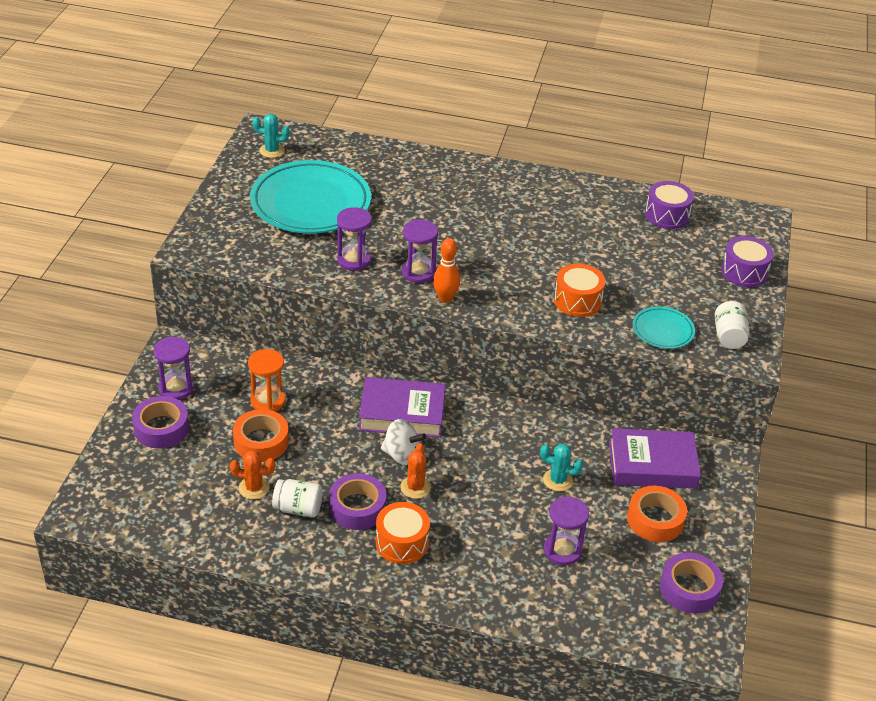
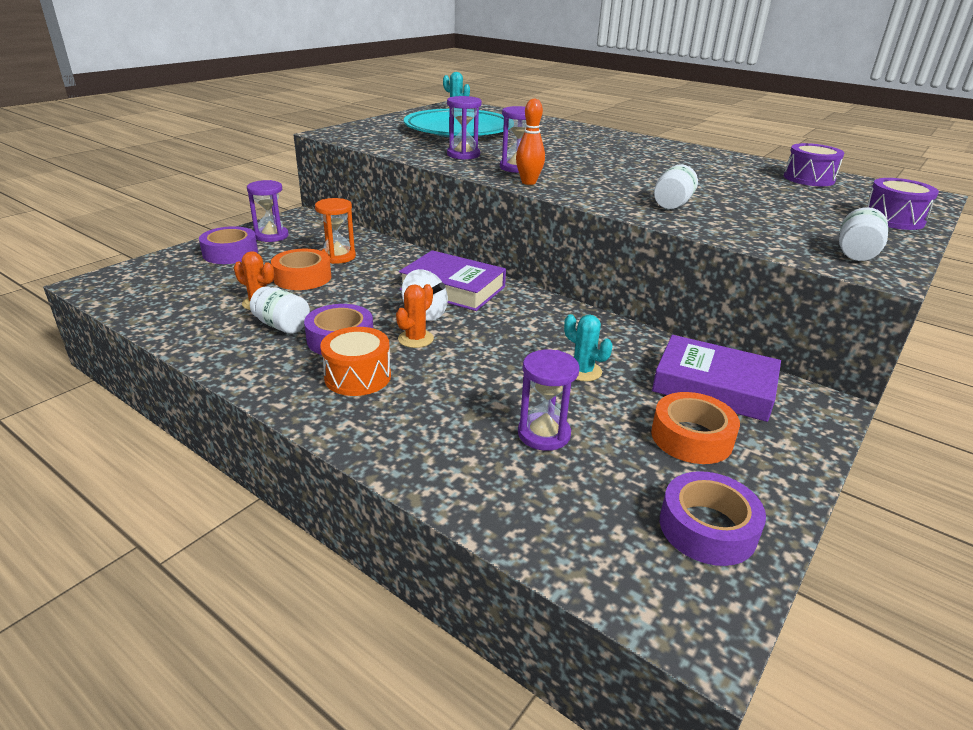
camera: 25 degrees right, 10 degrees down
(577, 301) = (672, 204): orange drum -> white jar
(662, 331) = (766, 236): turquoise plate -> none

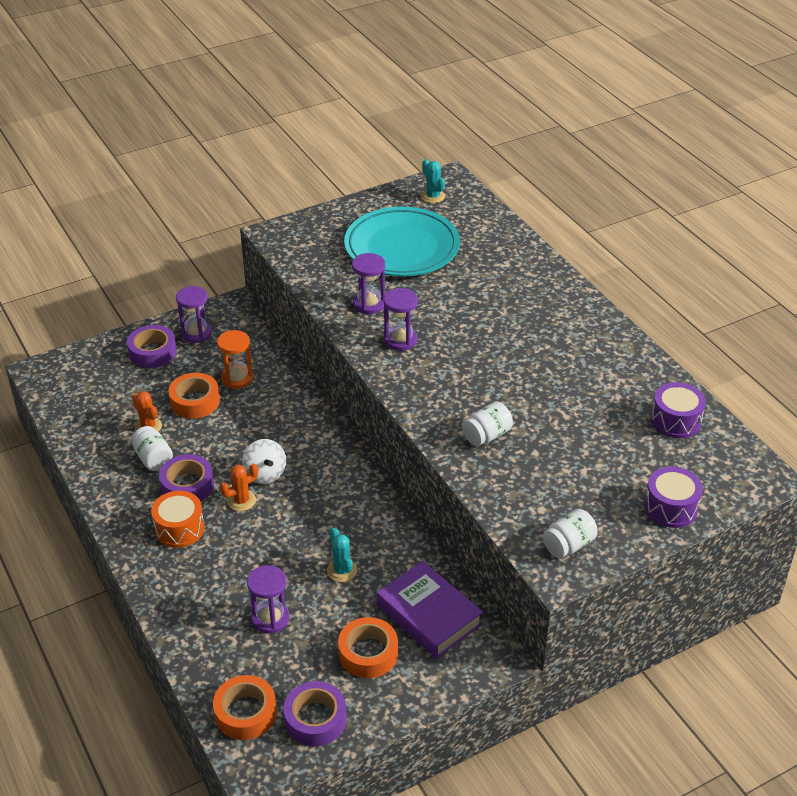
camera: 25 degrees right, 10 degrees up
(453, 288) = (307, 447): purple book -> none
(528, 182) = (390, 369): orange bowling pin -> none
(610, 551) = (245, 713): none -> orange tape

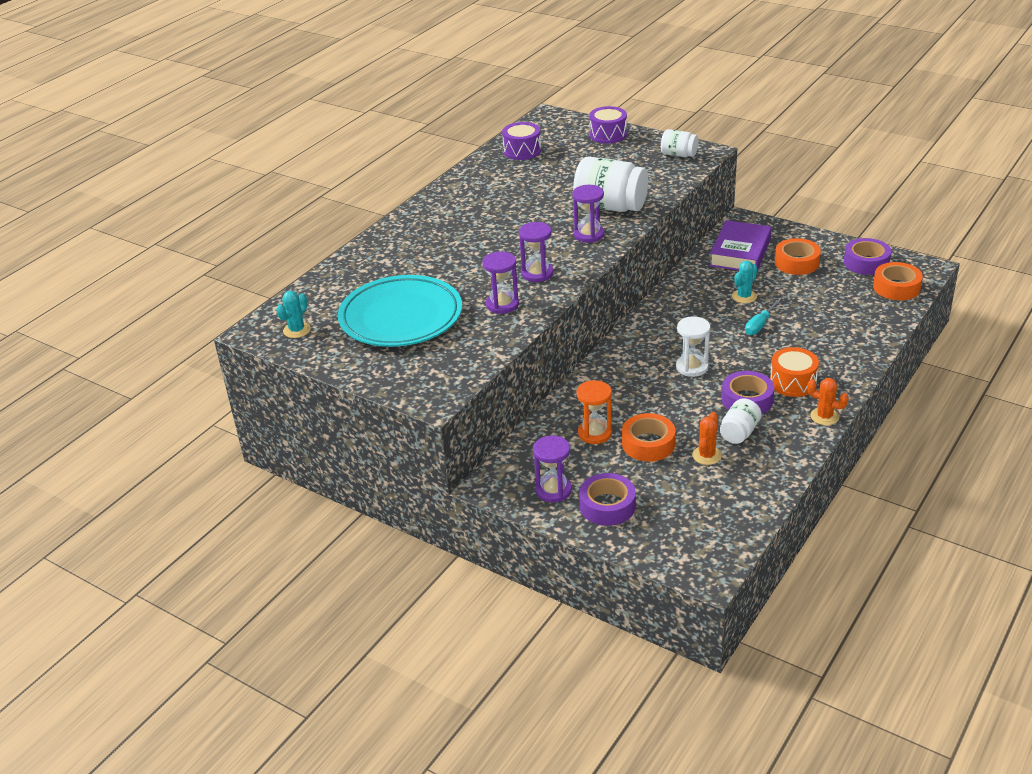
camera: 115 degrees left, 5 degrees down
(241, 501) = (732, 366): orange cactus -> orange cactus (824, 416)
(265, 474) = (692, 367): white spinning top -> white hourglass
(270, 618) = (818, 308): purple hourglass -> purple hourglass (589, 235)
(283, 554) = (759, 326): none -> turquoise screwdriver
(487, 435) = (610, 206): white jar -> white jar, size x1.85

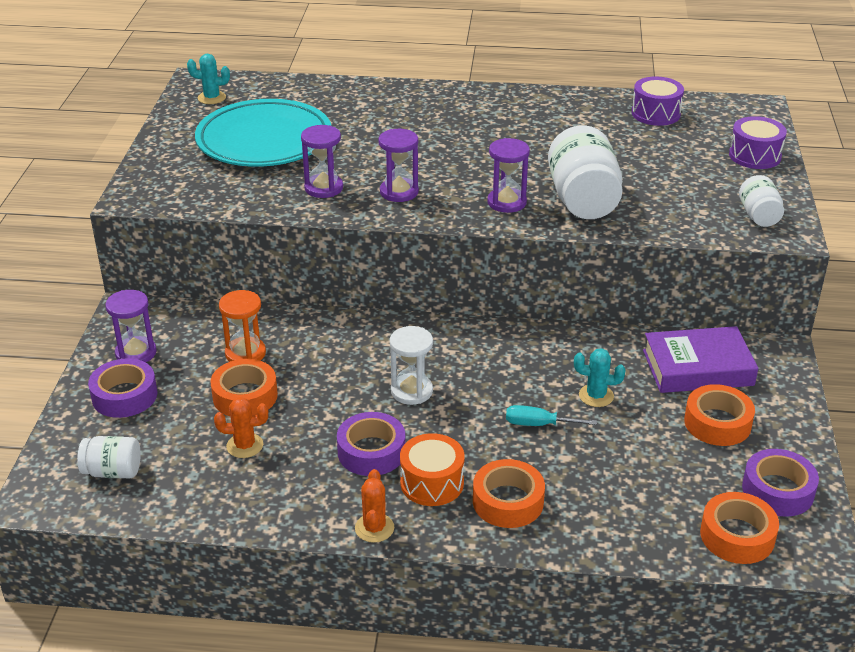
camera: 60 degrees right, 0 degrees up
(739, 433) = (301, 461): white jar -> white jar (113, 471)
(826, 357) = (508, 501): none -> orange tape

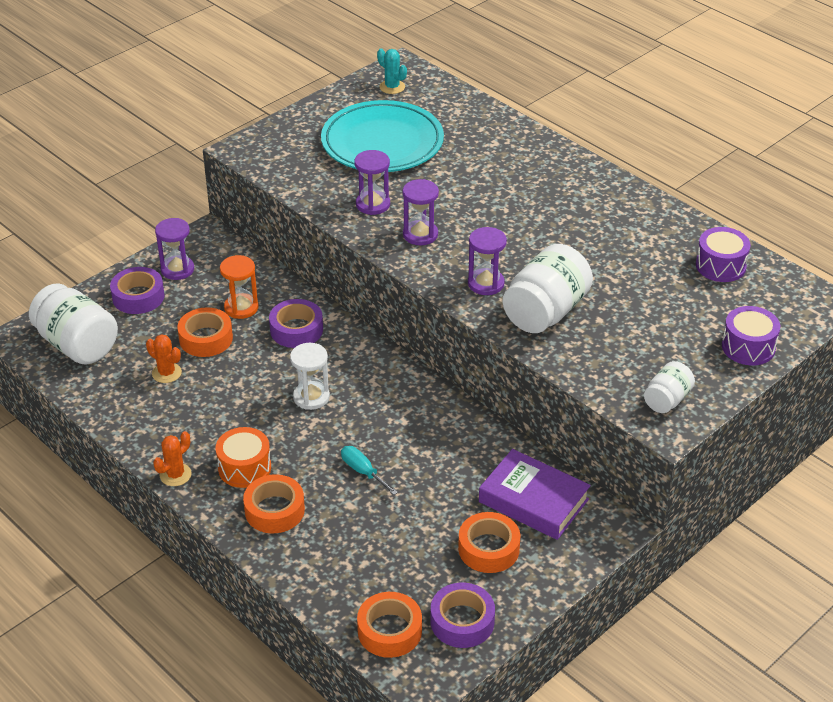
camera: 40 degrees right, 5 degrees up
(113, 471) = (77, 345): white jar -> white jar, size x1.85
(371, 452) = (234, 424): purple tape -> purple tape (296, 330)
(596, 396) = (430, 476): turquoise cactus -> none

